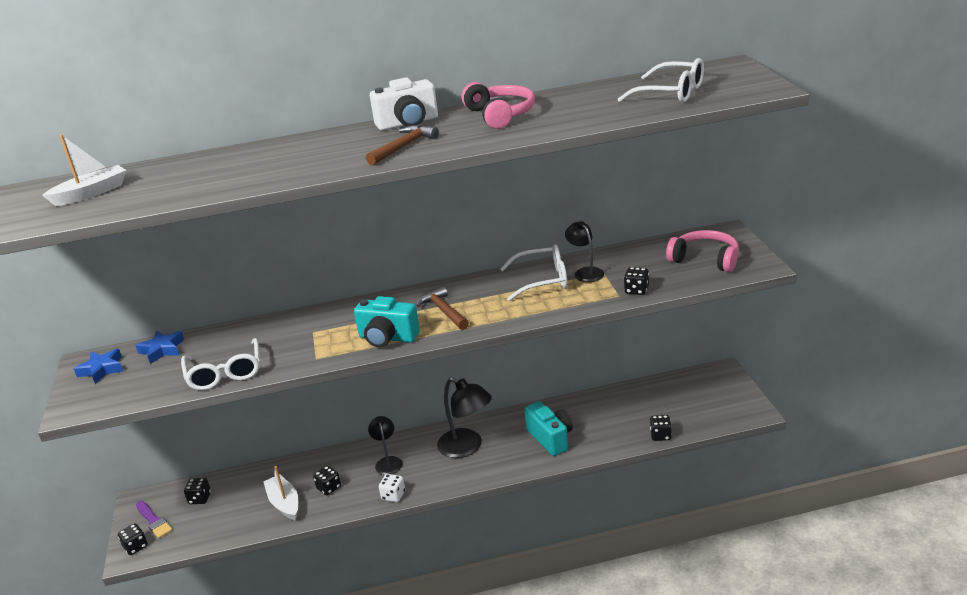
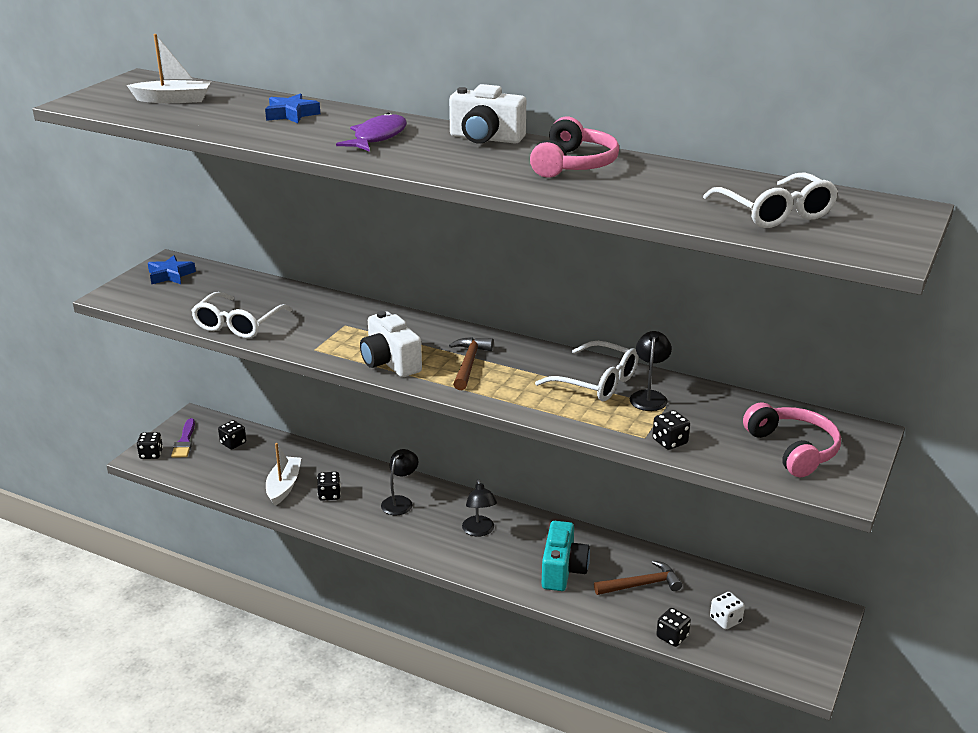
camera: 35 degrees right, 0 degrees up
(162, 350) = (226, 281): blue star -> blue star (291, 114)
(327, 152) = (377, 137): none -> purple fish
(387, 338) = (390, 362): turquoise camera -> white camera
(393, 495) = (368, 534): white dice -> white dice (725, 620)
(403, 147) = (438, 159): brown hammer -> brown hammer (641, 585)
(467, 447) = (479, 531): black lamp -> black lamp, size x0.61

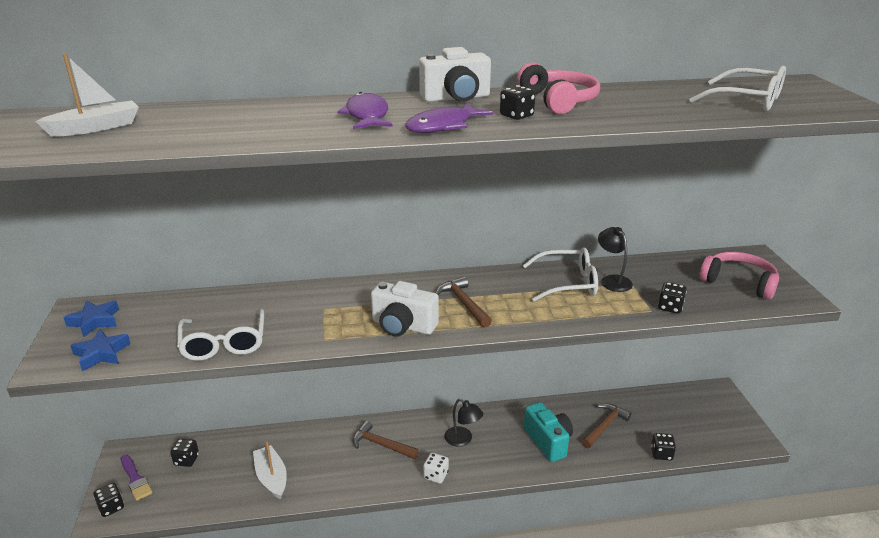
camera: 35 degrees left, 0 degrees up
(291, 114) = (249, 115): blue star -> blue star (101, 354)
(329, 495) = (319, 466): black dice -> black dice (516, 116)
(400, 502) = (381, 445): black lamp -> brown hammer
(418, 162) = (443, 126): none -> purple fish
(725, 620) = (675, 425): white dice -> white dice (436, 475)

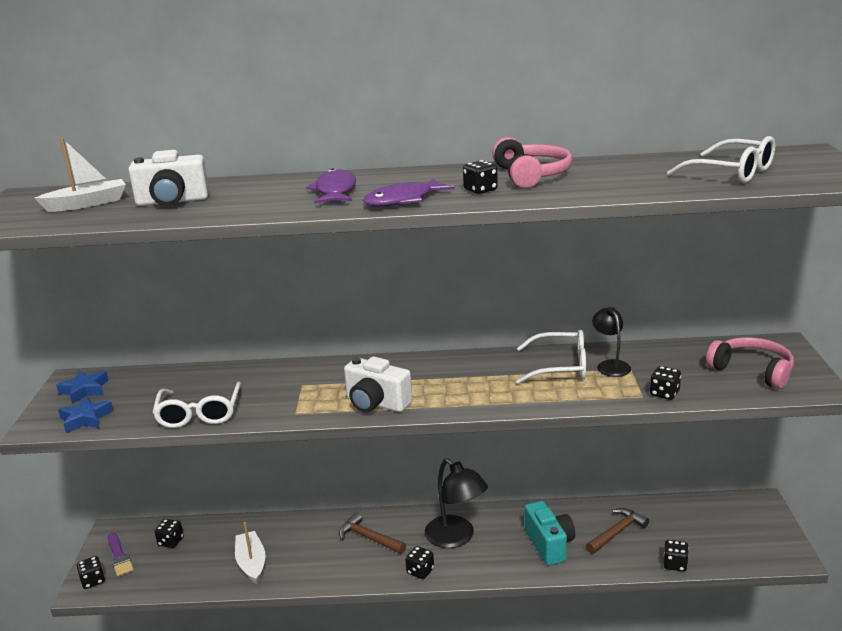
camera: 10 degrees right, 5 degrees down
(436, 475) = (420, 571): white dice -> black dice
(456, 98) = (430, 173): white camera -> white camera (172, 201)
(463, 440) = (456, 538): black lamp -> black lamp, size x1.65
(464, 303) = (444, 384): brown hammer -> none

